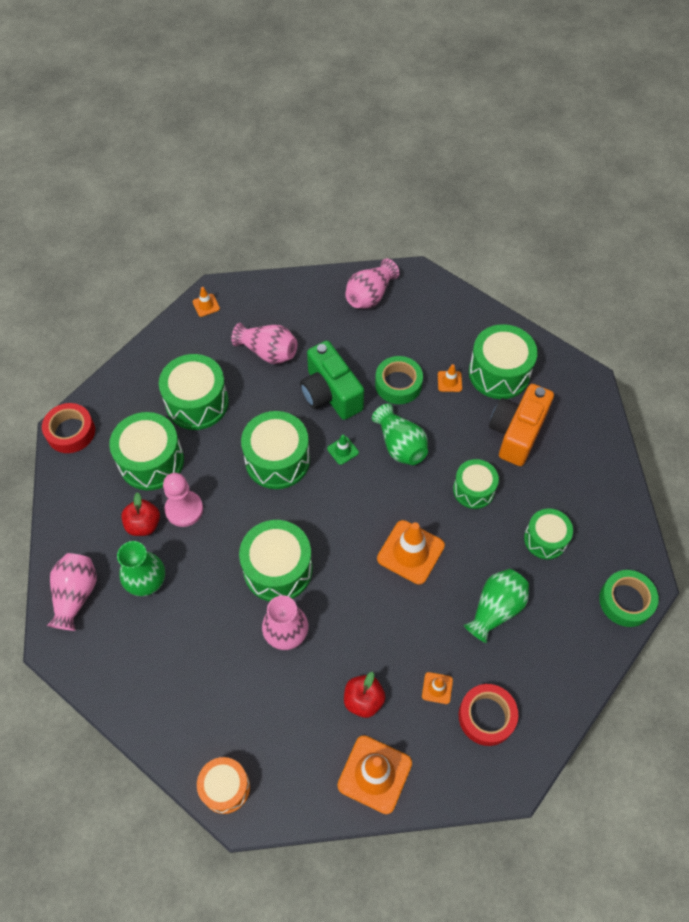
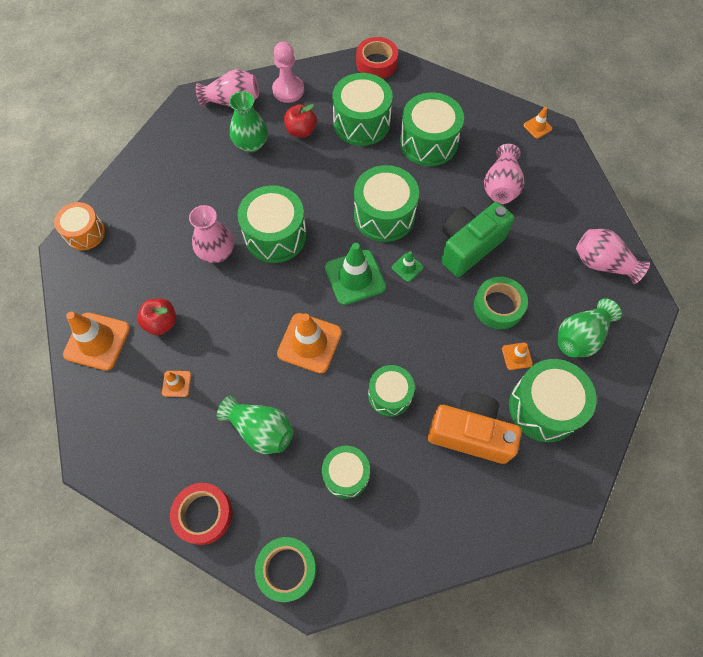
camera: 80 degrees right, 5 degrees up
(184, 509) = (320, 155): pink pawn -> pink pawn (288, 90)
(344, 499) = (355, 277): none -> green traffic cone
(400, 445) = (426, 318): green vase -> green vase (580, 337)
(486, 716) = (152, 431): red tape -> red tape (203, 514)

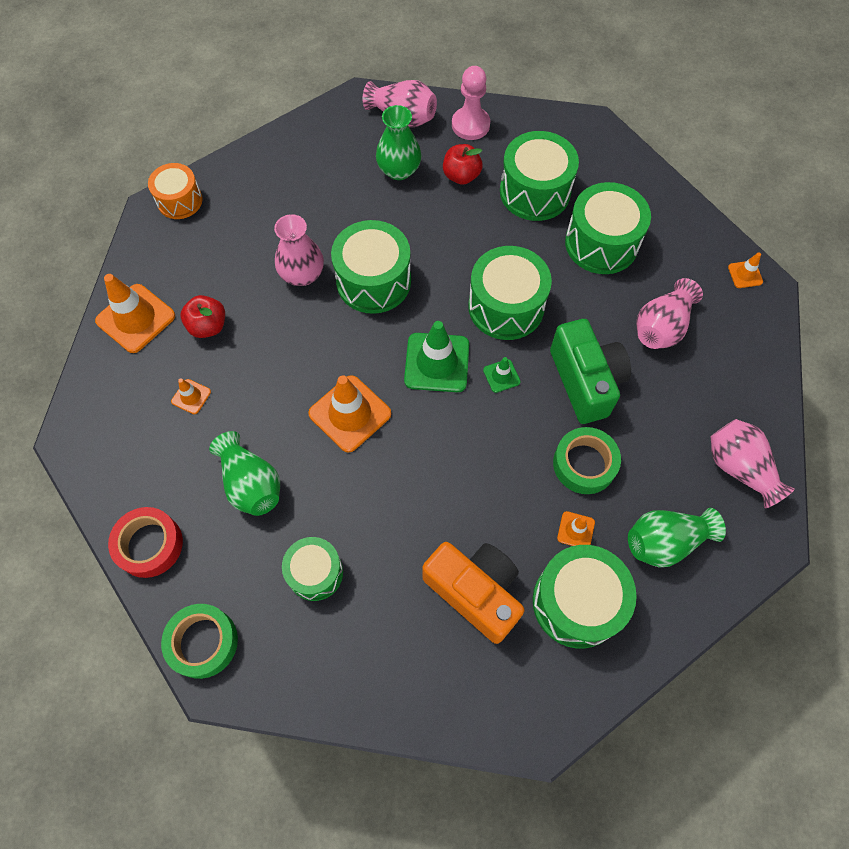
camera: 25 degrees right, 0 degrees up
(376, 63) = (588, 129): red tape -> none
(390, 395) = (407, 509): green drum -> none
(468, 246) = (585, 381): green camera -> green camera turned 90 degrees clockwise

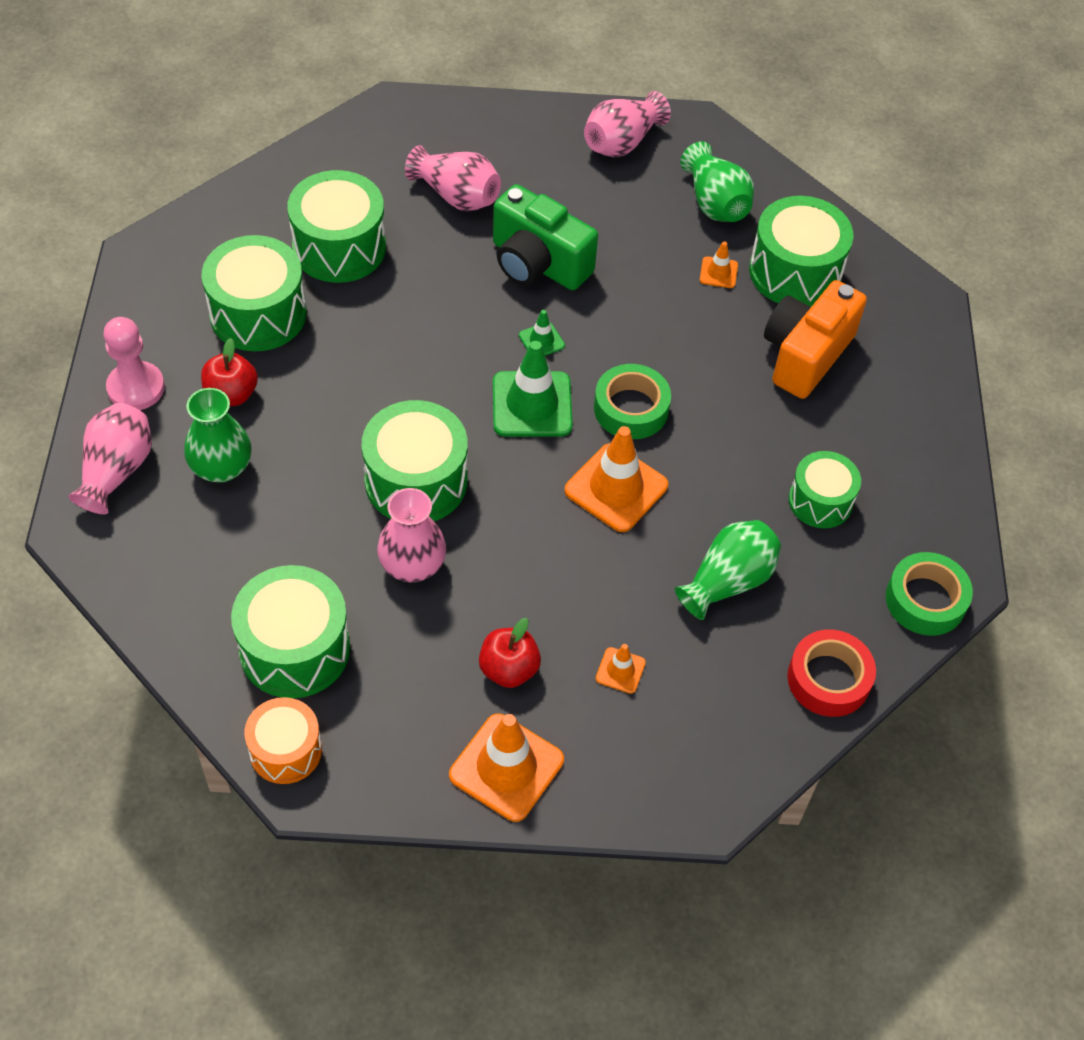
camera: 100 degrees left, 10 degrees down
(506, 306) = (442, 339): green drum -> green drum (295, 649)
(584, 464) = (641, 265): green tape -> green tape (631, 409)
(585, 381) = (537, 263): green camera -> green camera turned 120 degrees counterclockwise
(745, 274) = (376, 121): orange traffic cone -> none

